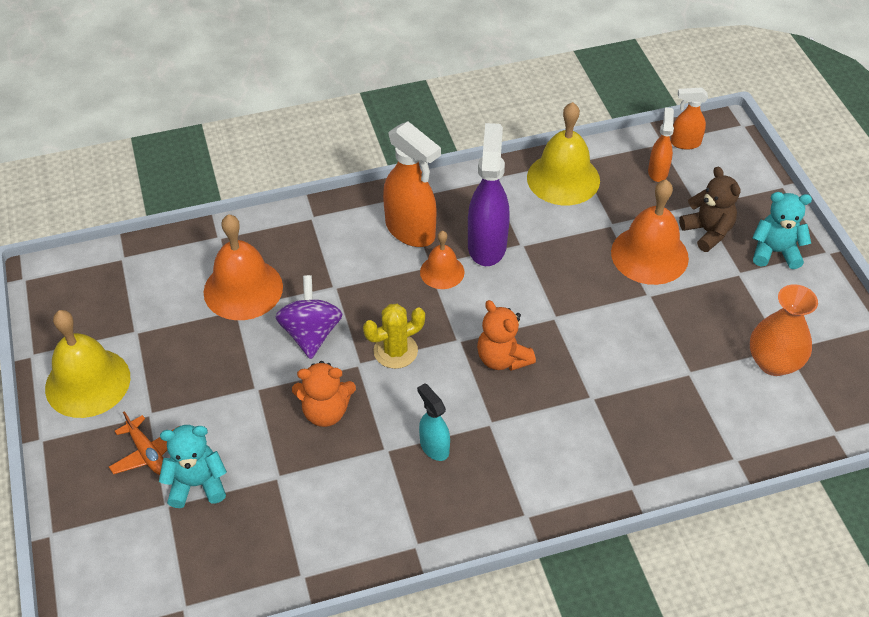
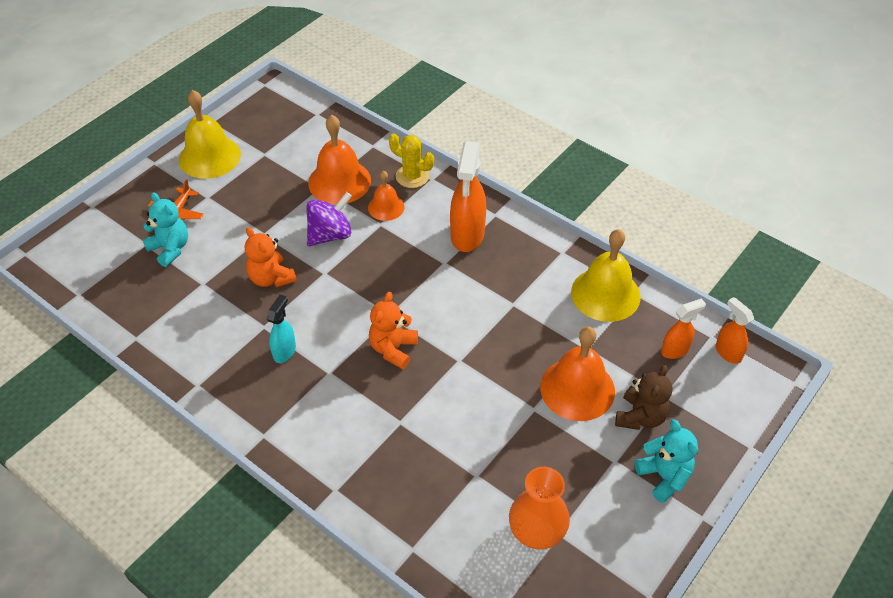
camera: 55 degrees right, 0 degrees up
(395, 351) = (351, 286): yellow cactus -> yellow cactus (412, 176)
(442, 272) = (444, 272): orange bell -> orange bell (386, 207)
(487, 245) = (493, 284): purple spray bottle -> none

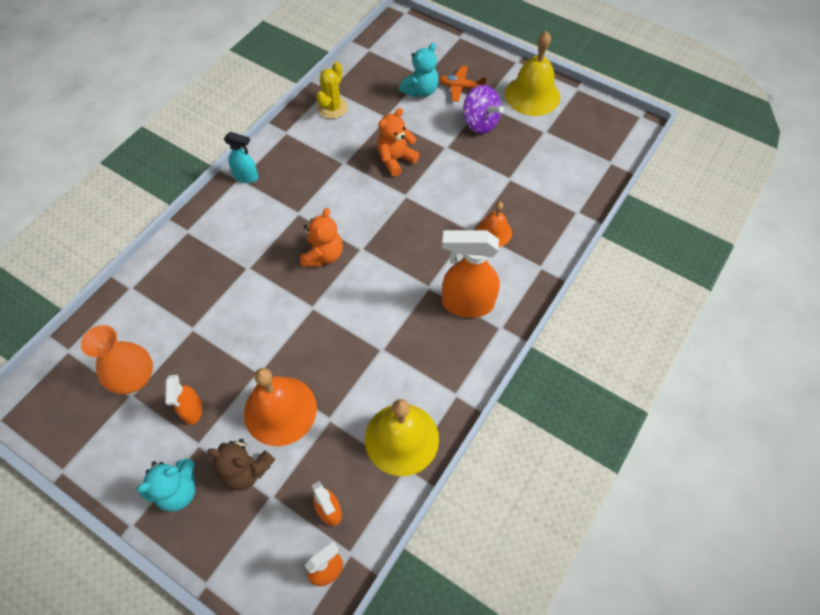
camera: 85 degrees right, 10 degrees up
(284, 351) = (319, 180): turquoise spray bottle -> turquoise spray bottle (246, 177)
(330, 235) = (451, 193): purple spinning top -> purple spinning top (480, 123)
(339, 181) = (521, 191): orange bell -> none
(393, 349) = (323, 255): orange teddy bear -> orange teddy bear turned 90 degrees clockwise
(412, 176) = (540, 249): yellow cactus -> yellow cactus (332, 108)
(577, 468) = (192, 410): none -> orange spray bottle

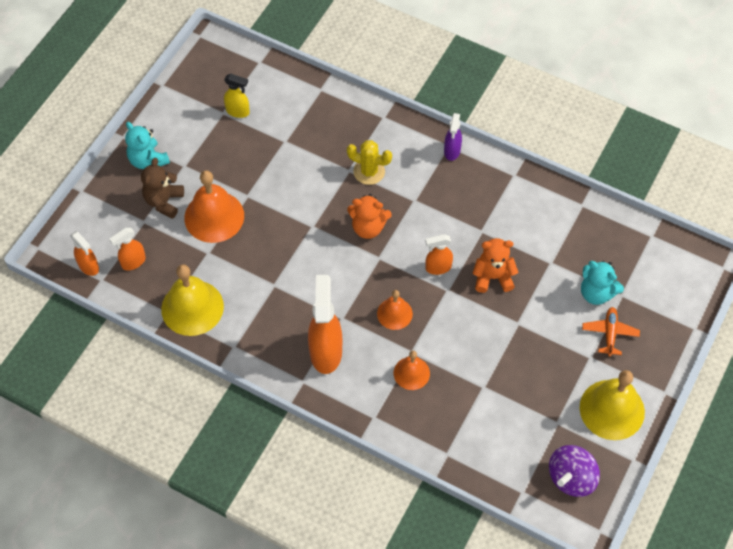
camera: 85 degrees right, 0 degrees up
(134, 378) = (238, 111): orange vase -> yellow spray bottle
(192, 410) = (211, 156): orange spray bottle -> orange spray bottle (438, 267)
(246, 177) = (452, 151): turquoise spray bottle -> purple spray bottle
(332, 108) = (555, 212): yellow cactus -> yellow cactus (369, 171)
(395, 160) = (493, 277): orange teddy bear -> orange teddy bear turned 45 degrees counterclockwise
(427, 240) = (394, 313): none -> orange bell
(480, 123) = (558, 355): purple spinning top -> purple spinning top (571, 478)

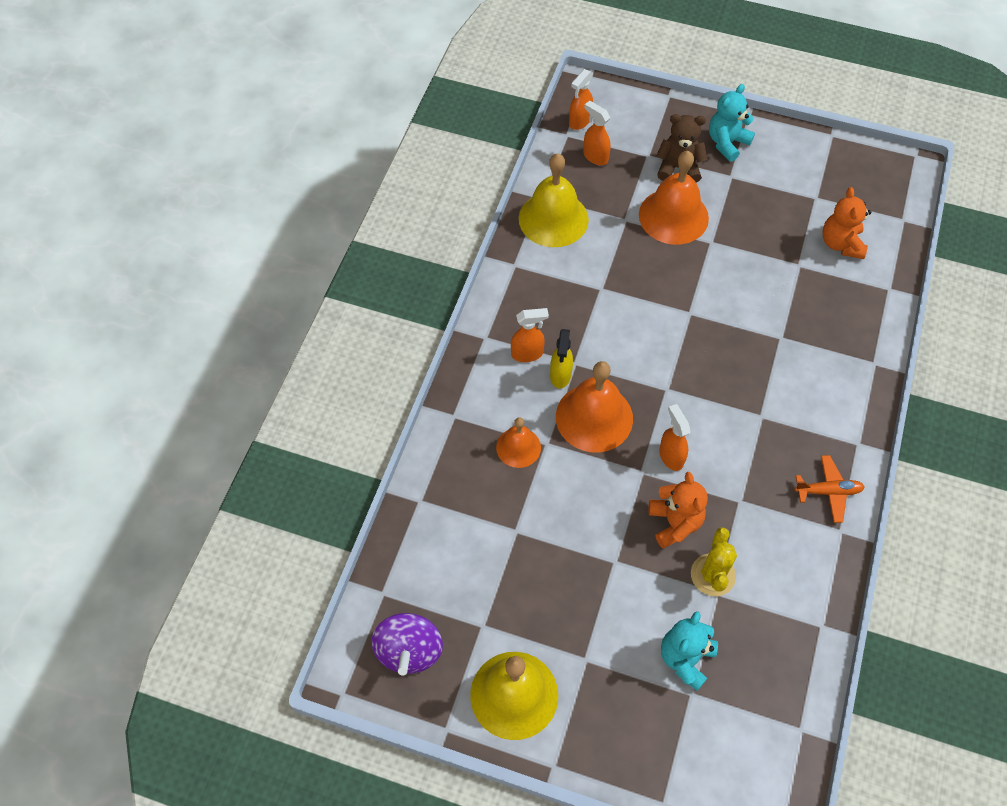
camera: 80 degrees right, 0 degrees up
(238, 111) = (823, 212): yellow spray bottle -> yellow spray bottle (560, 375)
(326, 351) = (527, 354): orange spray bottle -> orange spray bottle, size x0.55
(368, 227) = (706, 371): orange teddy bear -> orange teddy bear (841, 244)
(369, 171) = (786, 359): yellow cactus -> yellow cactus (713, 575)
(394, 313) = (594, 417): orange bell -> orange bell, size x1.75
(452, 151) = (851, 449): purple spray bottle -> none
(571, 478) = (409, 651): purple spinning top -> purple spinning top turned 120 degrees counterclockwise
(609, 333) = (627, 682): orange plane -> orange plane (828, 491)

